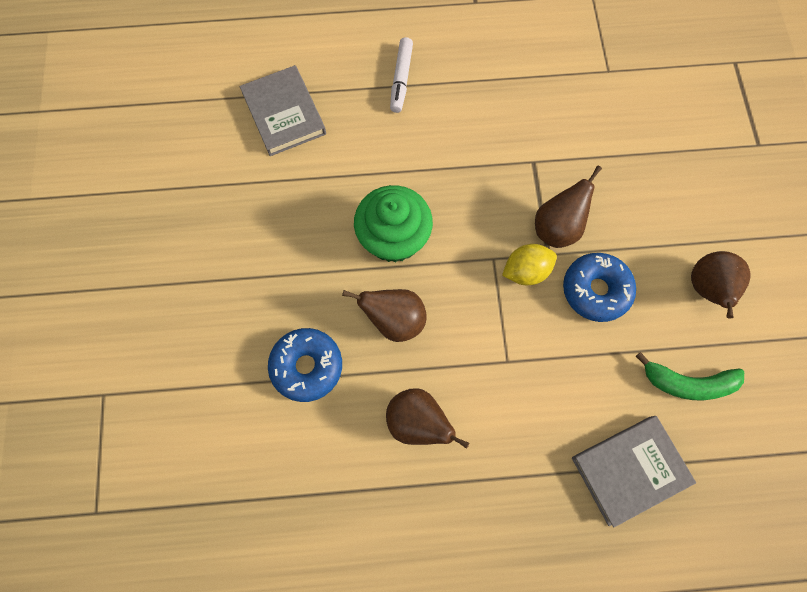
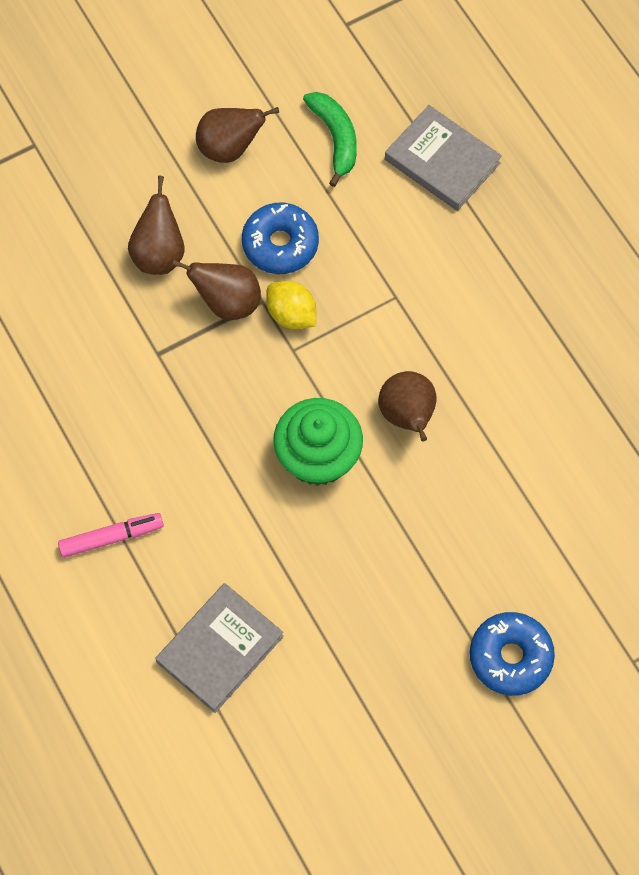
camera: 115 degrees left, 5 degrees down
(307, 366) = (498, 477): blue donut -> blue donut (510, 657)
(401, 79) = (111, 537): white marker -> pink marker
(417, 422) = (496, 352): brown pear -> brown pear (159, 254)

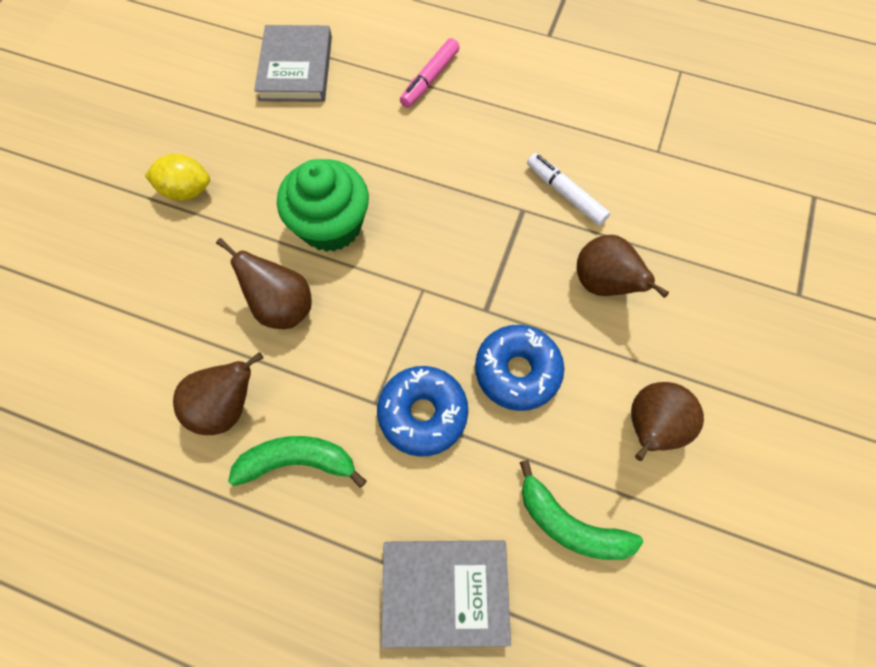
camera: 140 degrees right, 0 degrees up
(112, 340) = (565, 194): none -> white marker
(227, 302) = (510, 287): brown pear -> brown pear (227, 406)
(291, 315) = (450, 317): yellow lemon -> yellow lemon (187, 190)
(476, 298) = (298, 461): none -> green banana
(510, 657) = (74, 193): blue donut -> blue donut (423, 413)

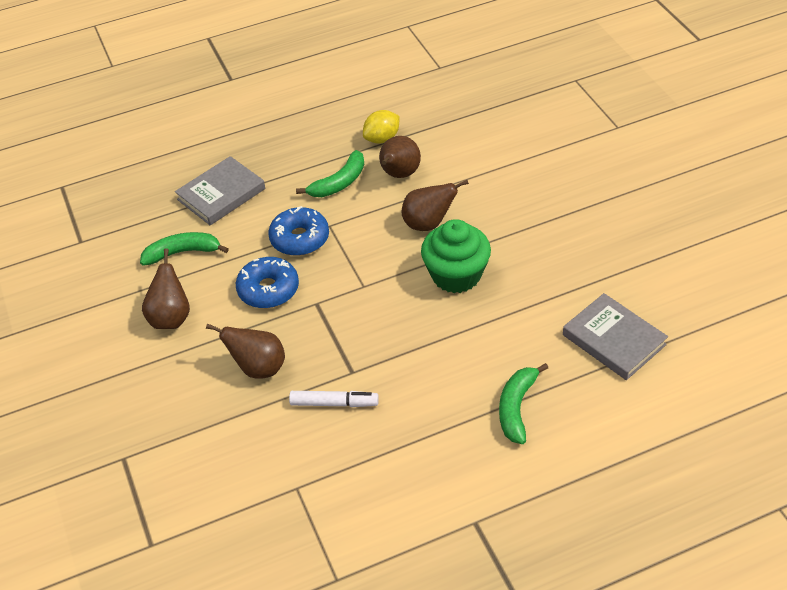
camera: 140 degrees right, 20 degrees down
(187, 190) = (561, 228): yellow lemon -> yellow lemon (382, 139)
(430, 79) = (516, 408): pink marker -> green banana

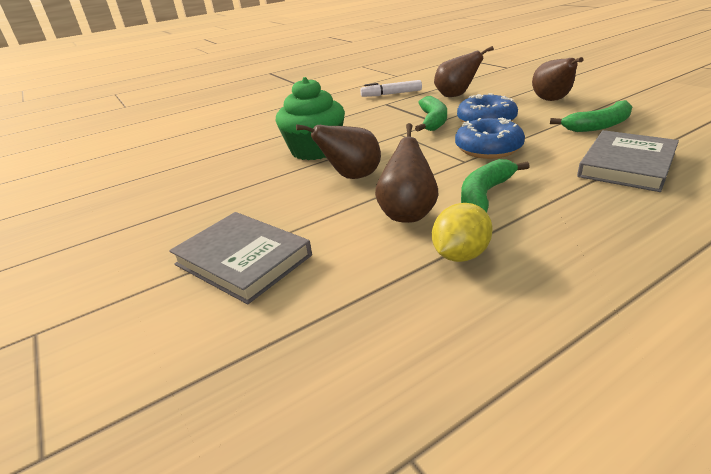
camera: 170 degrees right, 15 degrees down
(516, 408) = (267, 109): green banana -> green banana (433, 121)
(614, 340) = (184, 139): grey book -> grey book (243, 260)

